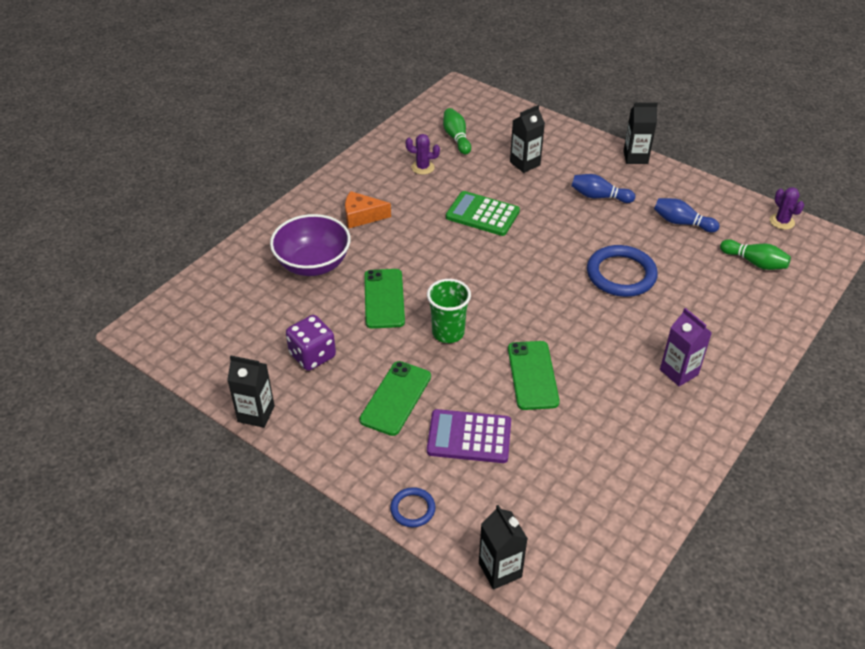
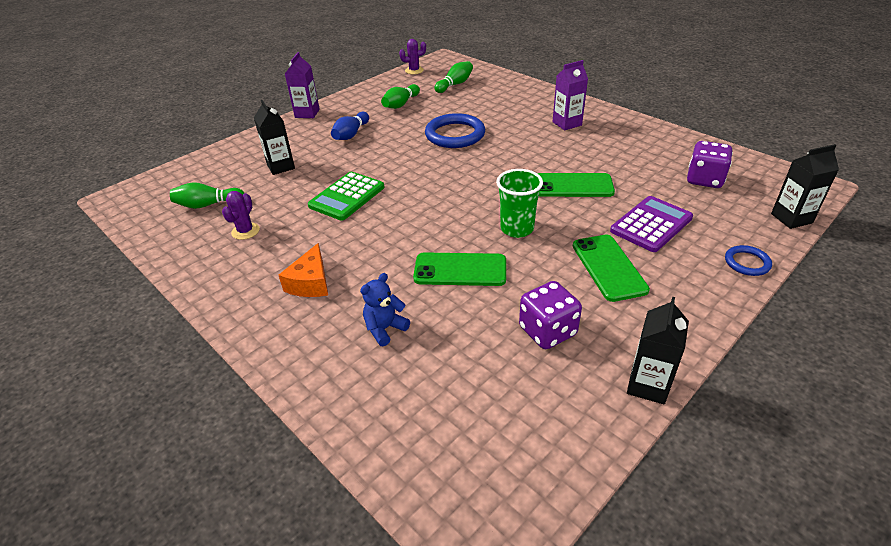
camera: 80 degrees left, 5 degrees down
(313, 264) = (385, 329): purple bowl -> blue teddy bear
(396, 398) = (608, 267): green phone -> green phone turned 45 degrees clockwise
(469, 437) = (651, 224): purple calculator -> purple calculator turned 150 degrees counterclockwise
(570, 498) = (704, 180): none -> purple dice
(635, 157) = (307, 113): black carton -> purple carton
(682, 223) = (401, 104): blue bowling pin -> green bowling pin

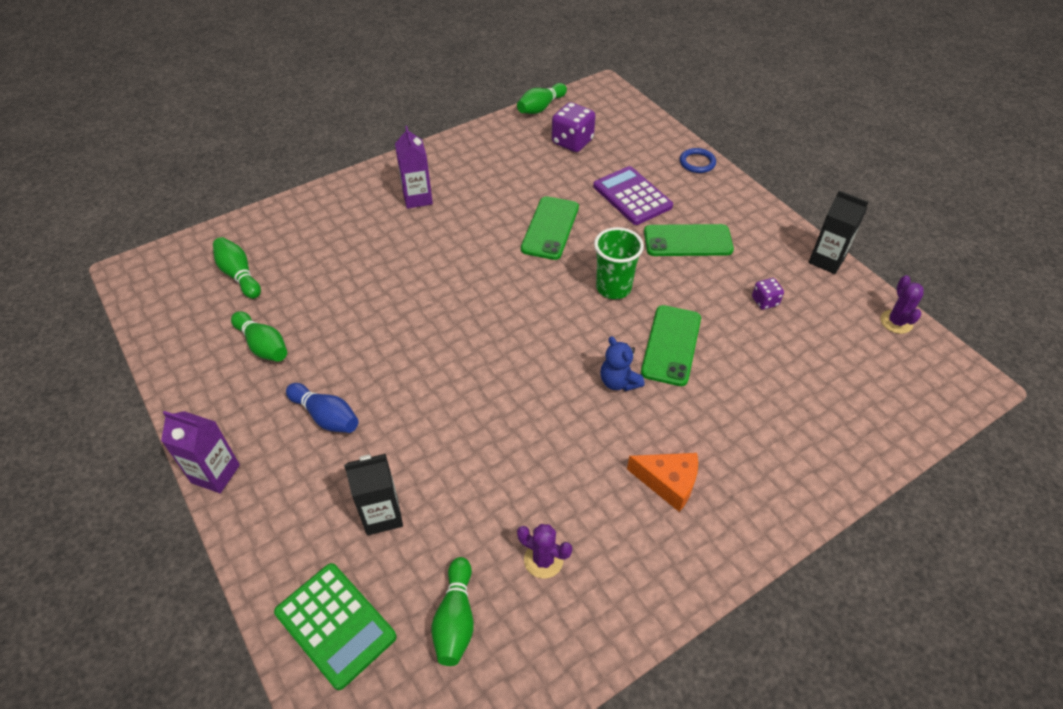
camera: 80 degrees left, 10 degrees up
(347, 196) = (498, 434): green calculator -> green calculator (335, 625)
(385, 329) = (751, 419): blue teddy bear -> blue teddy bear (619, 382)
(414, 70) = (152, 313): purple cactus -> purple cactus (896, 322)
(455, 134) = (390, 301): blue ring -> none
(547, 331) = (765, 301): purple dice -> purple dice, size x0.55
(740, 155) = (541, 107): none -> green bowling pin
(791, 218) = (645, 118): black carton -> none

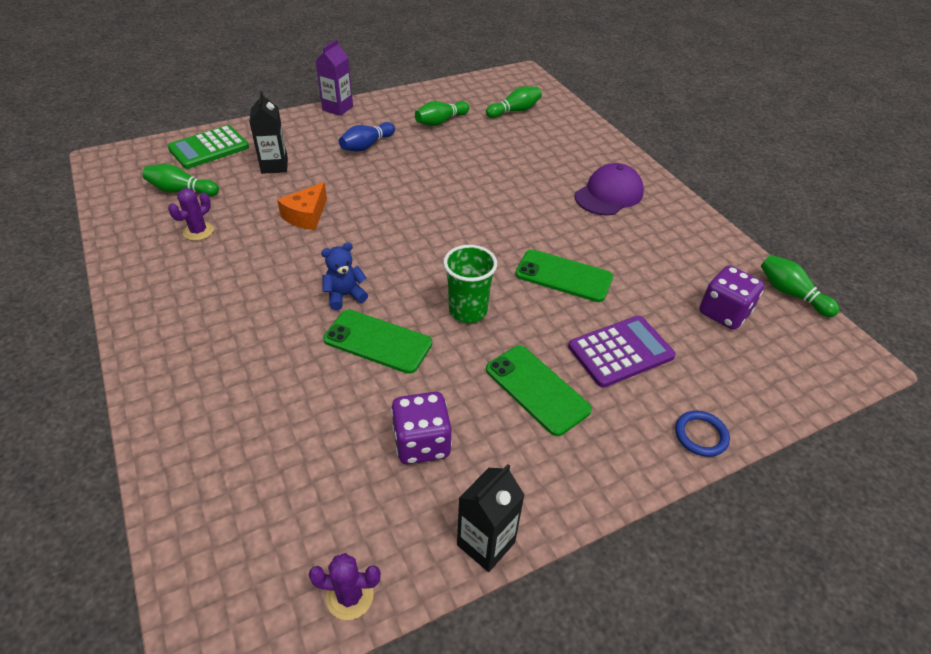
camera: 95 degrees right, 5 degrees down
(417, 198) = (609, 194): purple carton -> purple cap
(668, 482) = (224, 309): orange cheese -> orange cheese (306, 216)
(687, 241) = (537, 389): green phone -> green phone turned 45 degrees counterclockwise
(765, 301) = (422, 443): purple dice -> purple dice, size x1.81

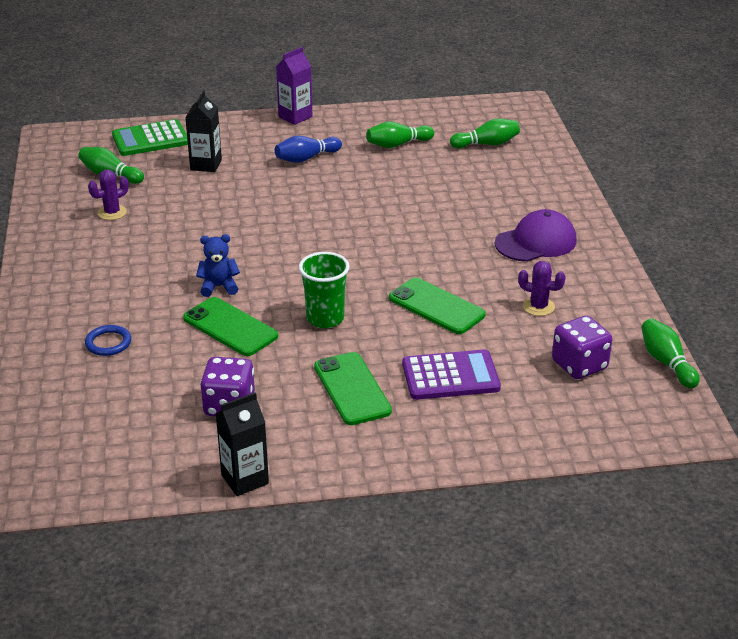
camera: 20 degrees right, 10 degrees down
(306, 216) = (216, 214): orange cheese -> none
(350, 596) = (124, 486): purple cactus -> purple cactus (538, 307)
(700, 435) = (480, 451): blue ring -> blue ring (108, 343)

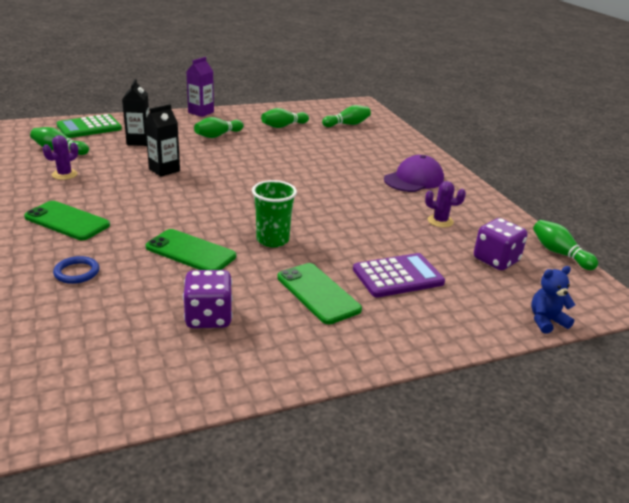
camera: 15 degrees left, 5 degrees down
(219, 287) = (172, 222): blue teddy bear -> blue teddy bear (546, 321)
(245, 479) = (245, 386): black carton -> black carton (164, 170)
(306, 158) = (218, 135): blue bowling pin -> green bowling pin
(436, 306) = (361, 226): green phone -> green phone (67, 221)

